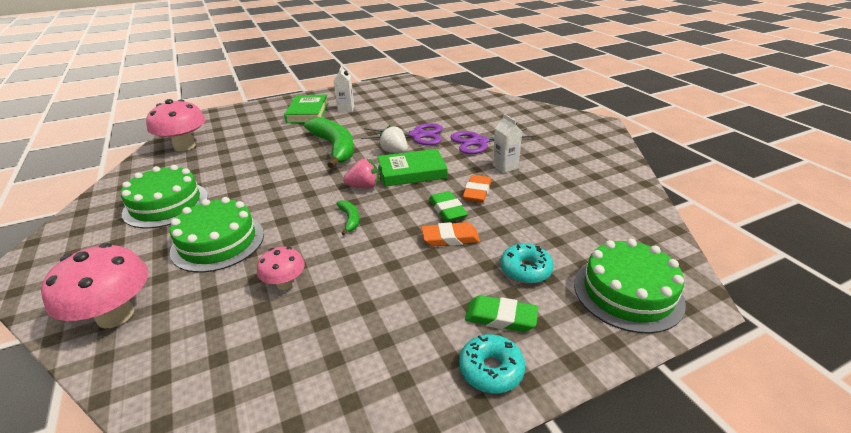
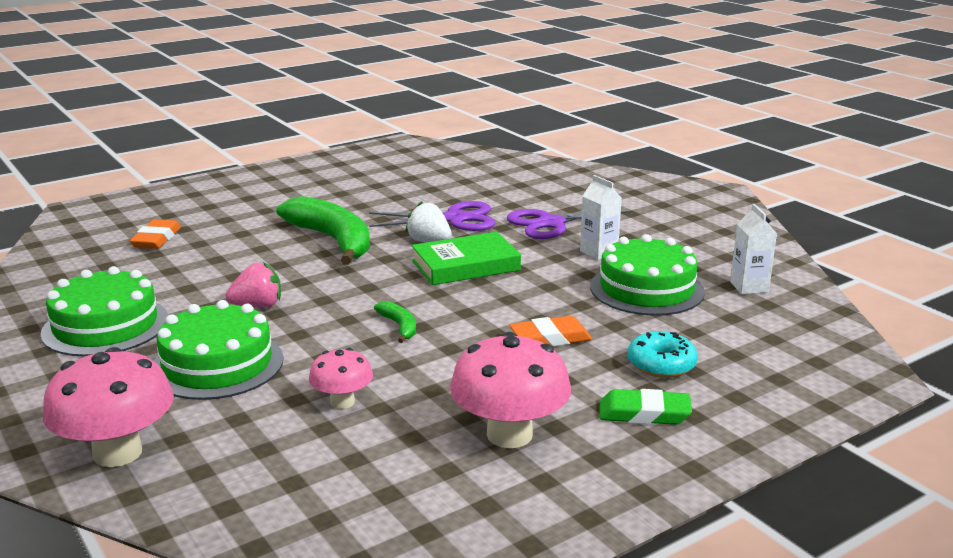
camera: 10 degrees left, 10 degrees down
(184, 146) = (85, 250): pink mushroom -> pink mushroom (509, 434)
(308, 112) = (265, 195): green book -> none
(346, 109) = (325, 188): white carton -> white carton (749, 287)
(364, 186) = (402, 287): pink strawberry -> pink strawberry (258, 306)
(447, 210) = (535, 307): green eraser -> none
(477, 192) = (569, 284): orange eraser -> orange eraser (156, 239)
(491, 369) = (647, 462): turquoise donut -> none
(627, 292) = (794, 377): green cake -> green cake (646, 289)

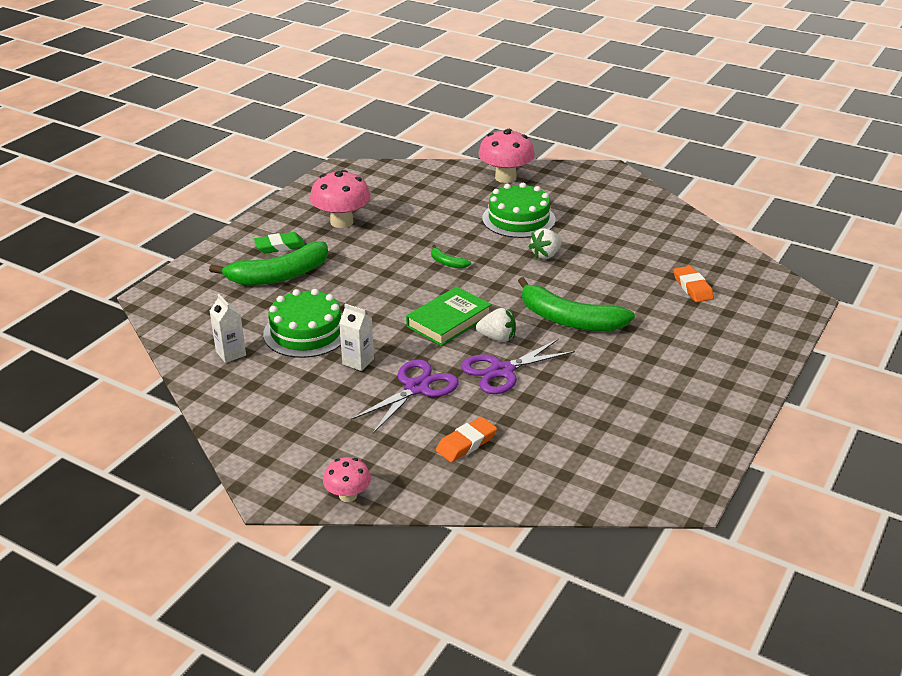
camera: 155 degrees right, 10 degrees up
(105, 326) = (609, 223): green cake -> none
(258, 306) = (546, 255): pink strawberry -> white strawberry
(342, 402) = (434, 217): pink mushroom -> pink mushroom (348, 495)
(550, 338) = (352, 277): orange eraser -> orange eraser (466, 443)
(661, 364) = (279, 275): turquoise donut -> green banana

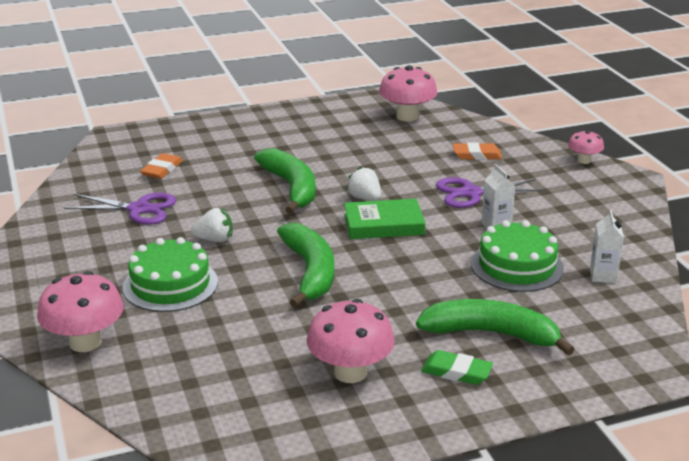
camera: 140 degrees left, 5 degrees down
(447, 262) = (310, 272): green banana -> green banana, size x2.30
(502, 371) = (395, 179): purple scissors -> purple scissors (139, 209)
(611, 469) = (407, 116): none -> pink mushroom

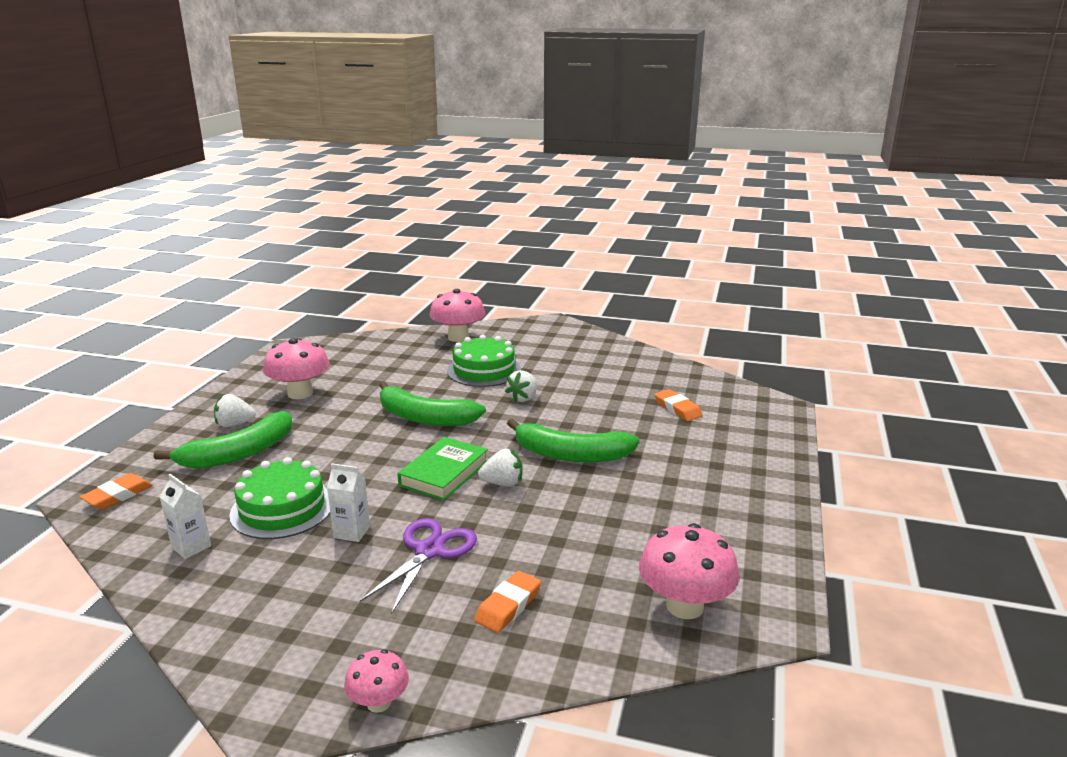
camera: 125 degrees right, 5 degrees down
(139, 209) = (610, 384): purple scissors -> none
(456, 372) = (234, 424): green eraser -> white strawberry
(623, 353) = (118, 495): none -> orange eraser

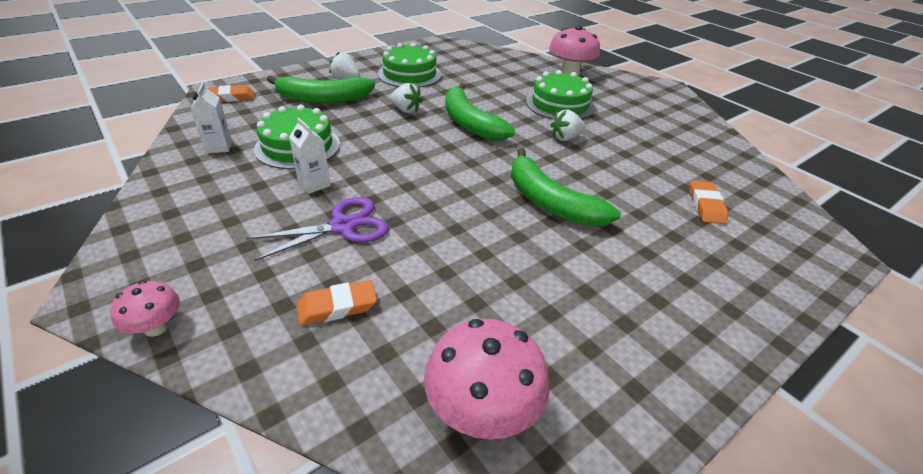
camera: 35 degrees right, 15 degrees up
(300, 393) = (409, 74): pink mushroom -> green cake
(444, 473) = (430, 171): green book -> none
(503, 483) = (463, 199): white strawberry -> white strawberry (406, 110)

